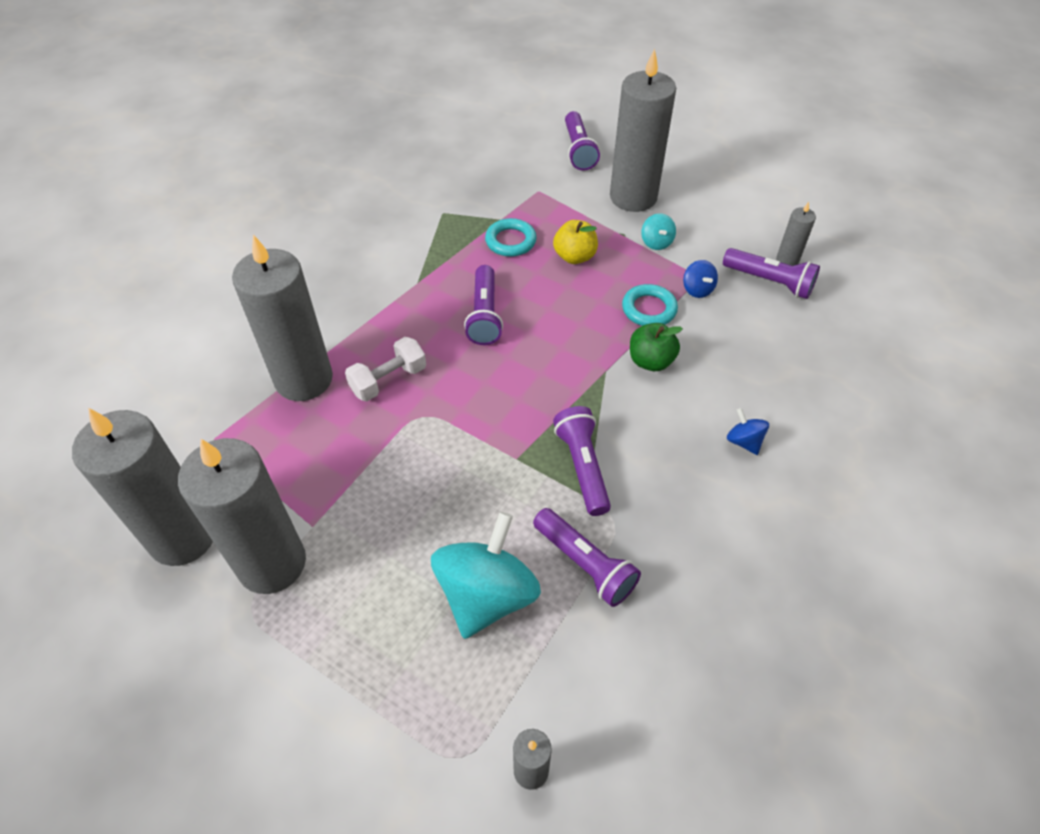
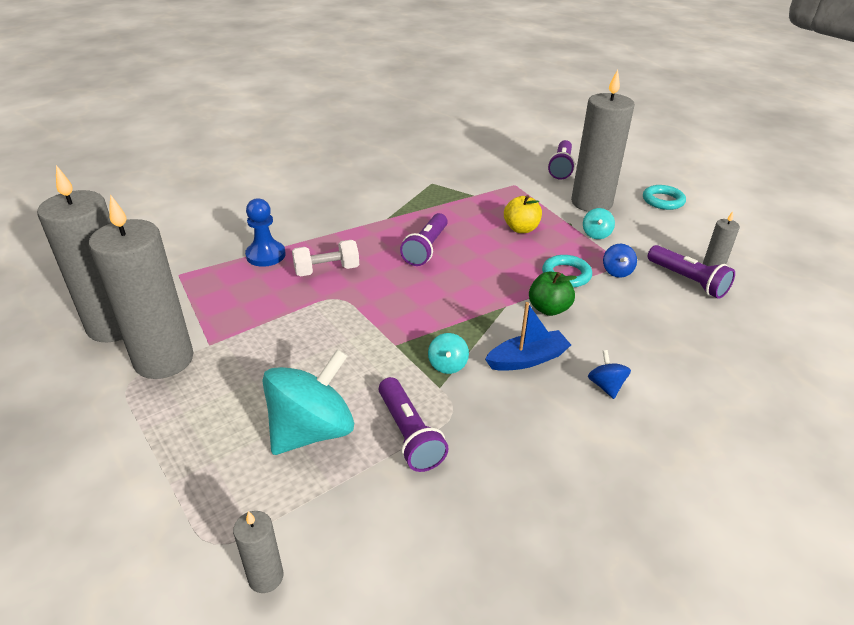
camera: 20 degrees right, 15 degrees down
(304, 379) = (266, 255): grey candle -> blue pawn
(510, 241) = (474, 209): turquoise ring -> turquoise ring (663, 201)
(582, 467) = (447, 365): purple flashlight -> turquoise spinning top
(657, 433) = (527, 359): none -> blue boat

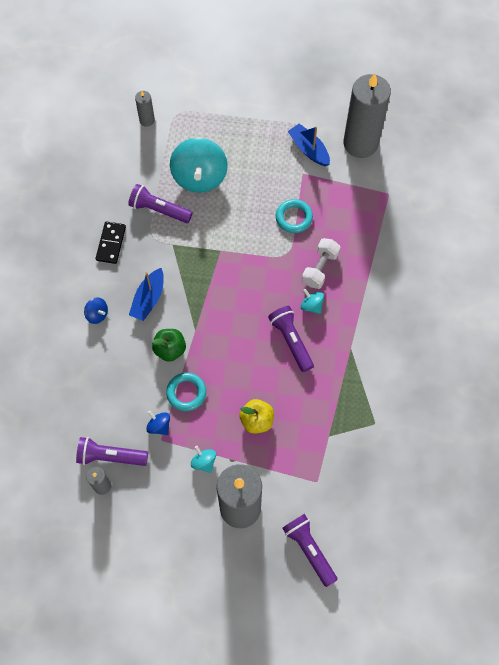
camera: 135 degrees right, 30 degrees up
(164, 360) = (309, 149): grey candle -> blue boat
(266, 255) = (369, 248): blue pawn -> none
(447, 365) = (182, 260): turquoise spinning top -> turquoise spinning top (311, 305)
(515, 445) = (111, 243): none -> black domino
(663, 201) = (192, 566): turquoise ring -> turquoise ring (294, 218)

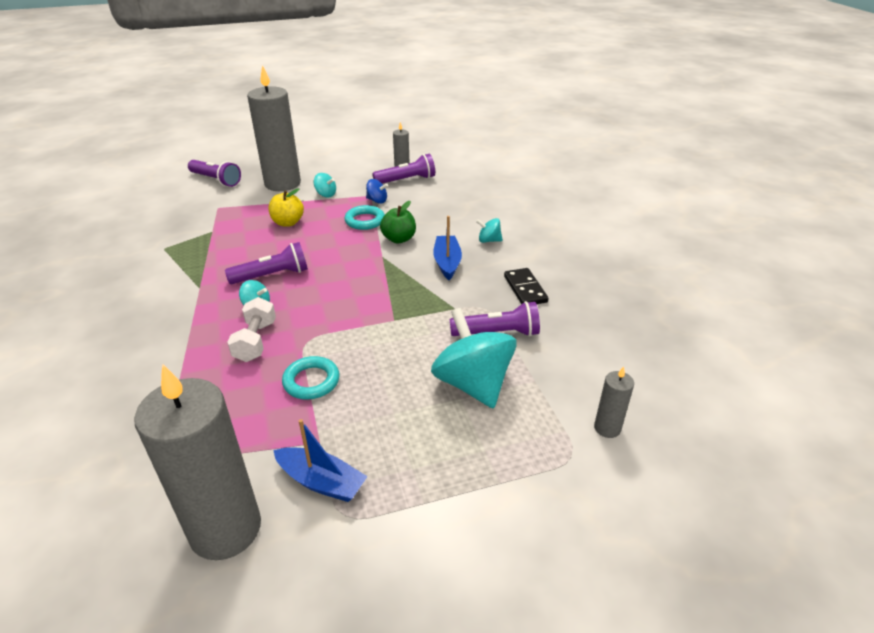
camera: 155 degrees right, 30 degrees down
(97, 314) = (489, 240): blue spinning top -> turquoise spinning top
(291, 341) = (272, 275): purple flashlight -> purple flashlight turned 60 degrees counterclockwise

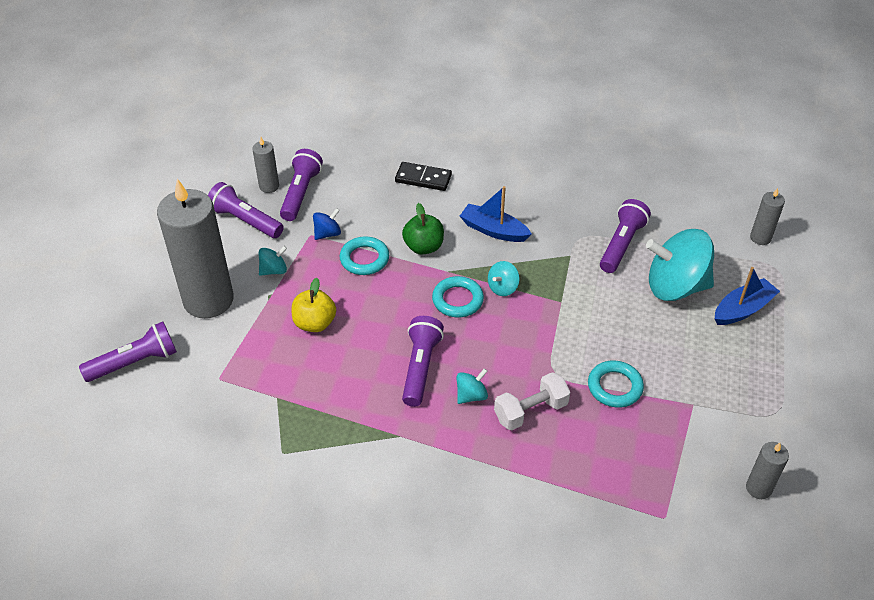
camera: 60 degrees left, 10 degrees up
(225, 529) = (758, 488): grey candle -> grey candle, size x0.44
(255, 341) = (530, 411): white dumbbell -> white dumbbell turned 60 degrees counterclockwise
(321, 481) = (737, 416): blue boat -> blue boat (742, 309)
(355, 270) = (457, 300): none -> turquoise ring
(362, 172) = (245, 221): none -> purple flashlight
(489, 240) = (476, 186): turquoise spinning top -> turquoise spinning top (502, 288)
(525, 289) = (571, 200): black domino -> black domino (423, 178)

